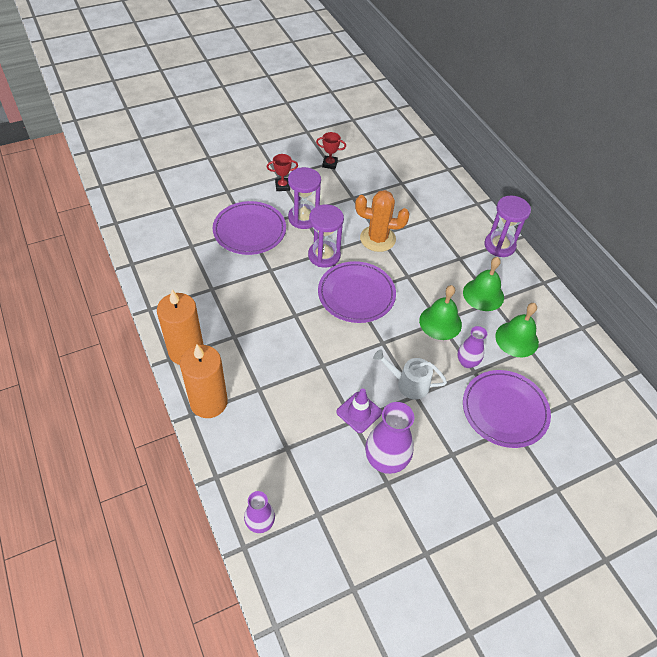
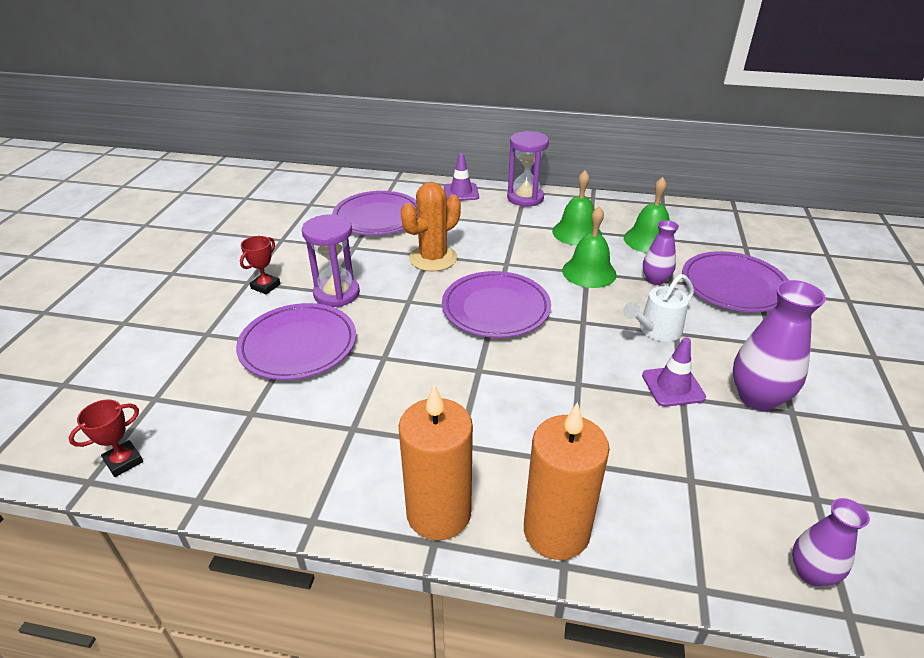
camera: 50 degrees left, 15 degrees down
(324, 255) = (412, 305): purple hourglass -> none
(330, 164) = (284, 239): red trophy -> red trophy (124, 461)
(394, 188) = (377, 217): none -> purple plate
(469, 209) = (461, 192): none -> purple traffic cone

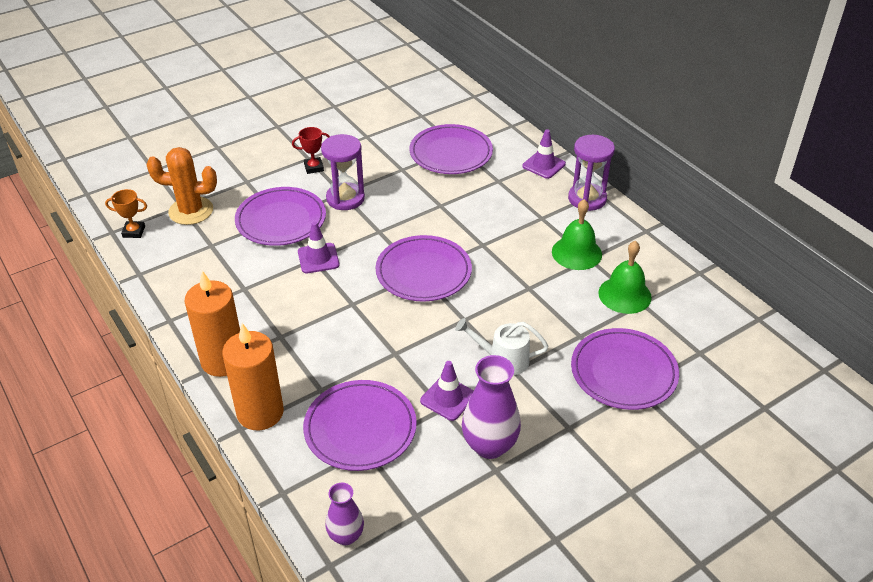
camera: 45 degrees right, 5 degrees up
(124, 461) = (134, 232): red trophy -> orange trophy
(387, 354) = (318, 258): none -> purple traffic cone
(433, 258) = (439, 209): orange cactus -> orange cactus (191, 211)
(589, 272) = (530, 289): green bell -> none
(655, 280) = (570, 327): purple vase -> none
(658, 466) = (360, 428): none -> purple plate

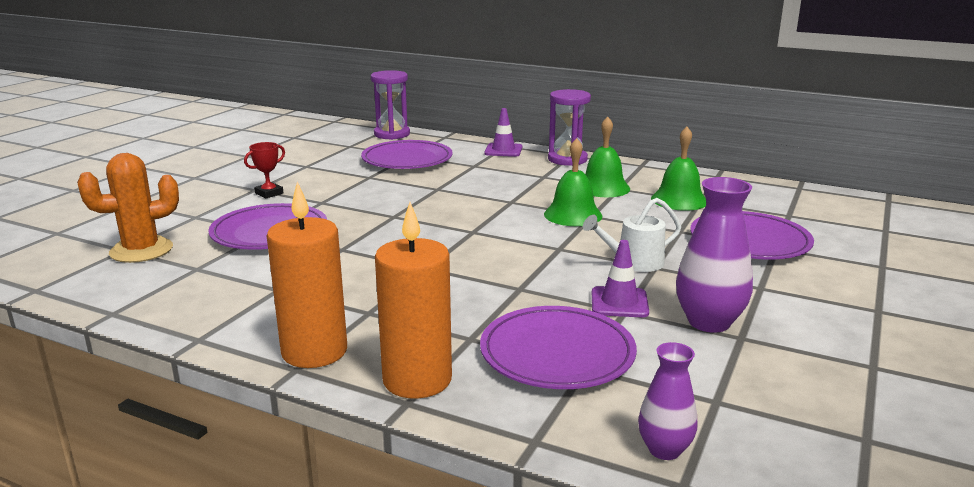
camera: 30 degrees left, 20 degrees down
(134, 232) = (71, 282): orange trophy -> none
(318, 258) = (347, 247): purple traffic cone -> none
(345, 198) = (329, 204): purple hourglass -> purple hourglass (392, 134)
(423, 272) = (476, 230): purple plate -> none
(515, 281) = (573, 215): none -> green bell

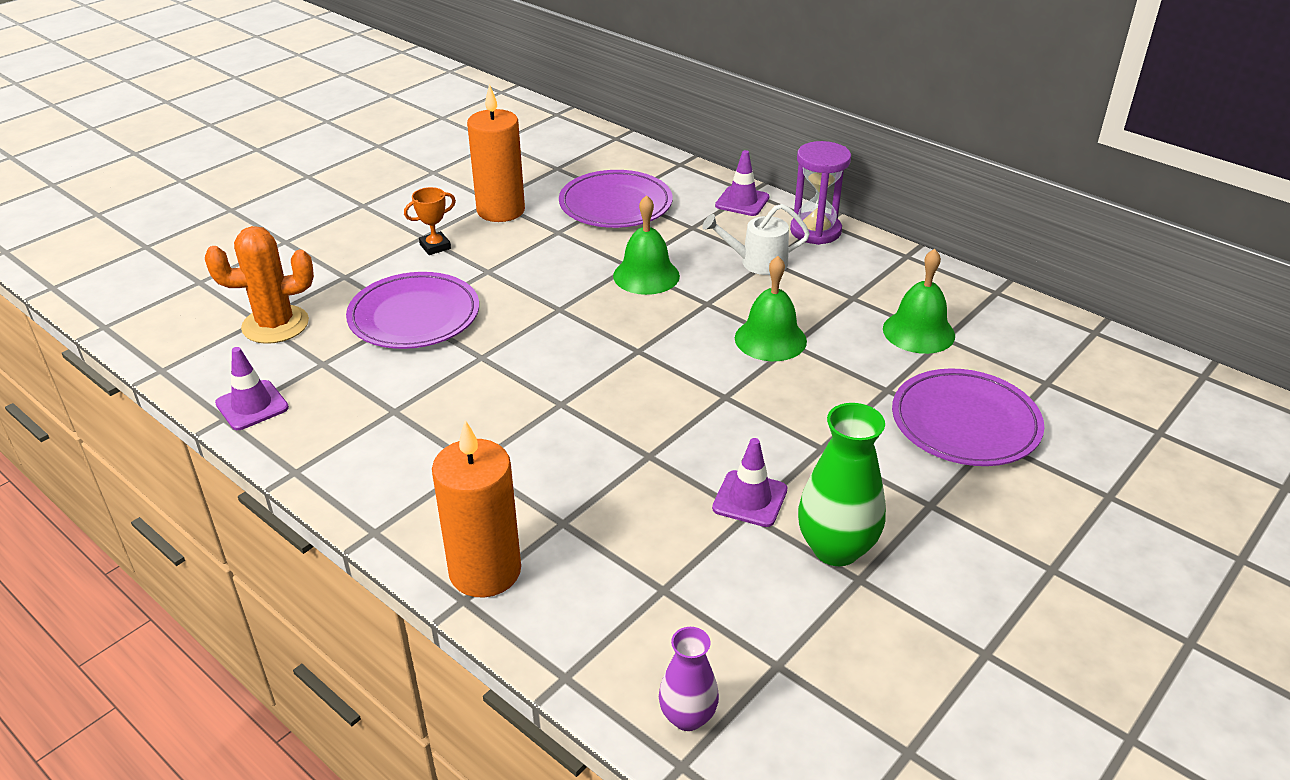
camera: 15 degrees right, 15 degrees up
(137, 302) = (252, 405): none -> purple traffic cone
(269, 193) = (435, 246): red trophy -> orange trophy
(314, 351) = (399, 511): orange candle -> orange candle (501, 210)
(392, 134) = (617, 150): purple hourglass -> none
(557, 353) = (643, 563): purple plate -> none
(603, 187) = (833, 293): green bell -> green bell (646, 275)
(634, 262) = (801, 436): white watering can -> white watering can (757, 262)
(709, 322) = (836, 549): purple vase -> green vase

